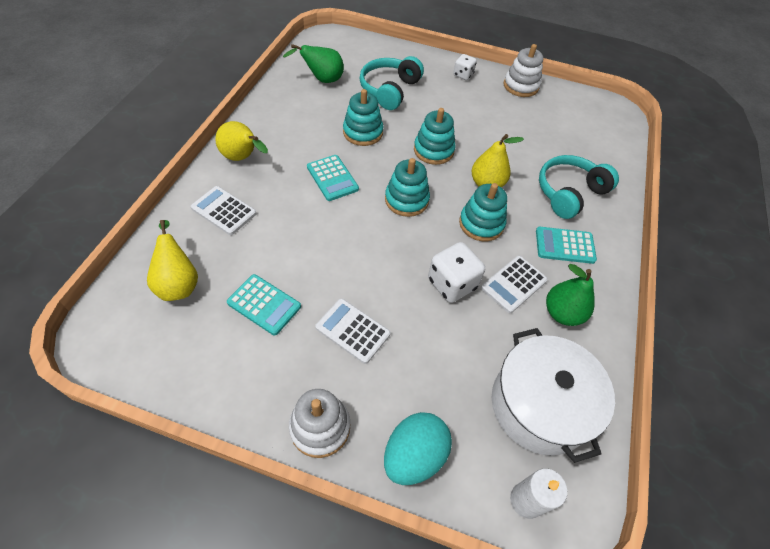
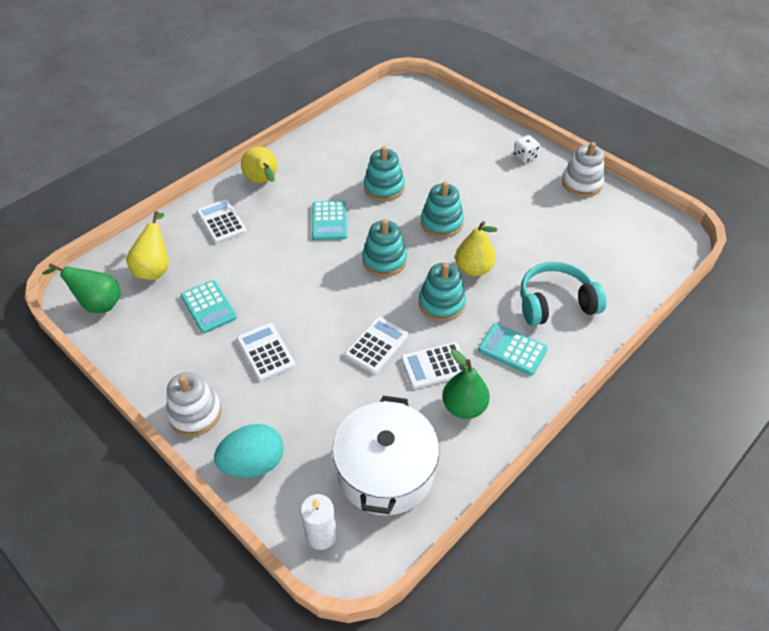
camera: 30 degrees right, 5 degrees down
(322, 80) = (377, 128): green pear -> green pear (98, 304)
(389, 90) = (437, 153): turquoise headphones -> none
(452, 284) = (376, 345): white dice -> white calculator

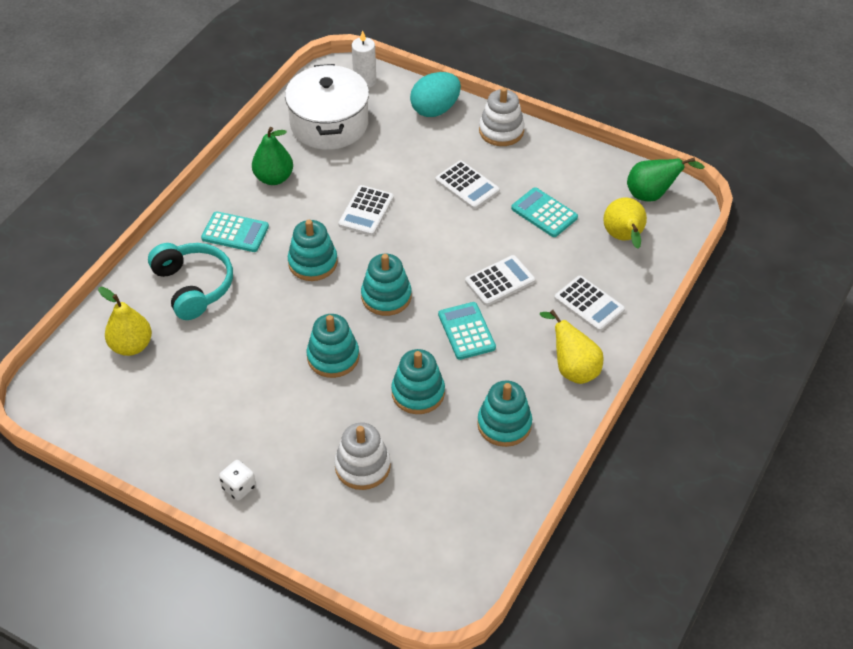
camera: 165 degrees right, 0 degrees up
(331, 158) = (504, 424): none -> turquoise stacking toy
(435, 366) = (307, 204): white calculator -> white calculator (500, 281)
(473, 269) = (285, 307): yellow pear -> yellow pear (131, 346)
(555, 303) = (193, 286): turquoise headphones -> turquoise headphones turned 90 degrees counterclockwise
(582, 183) = (159, 456): white stacking toy -> white stacking toy (362, 466)

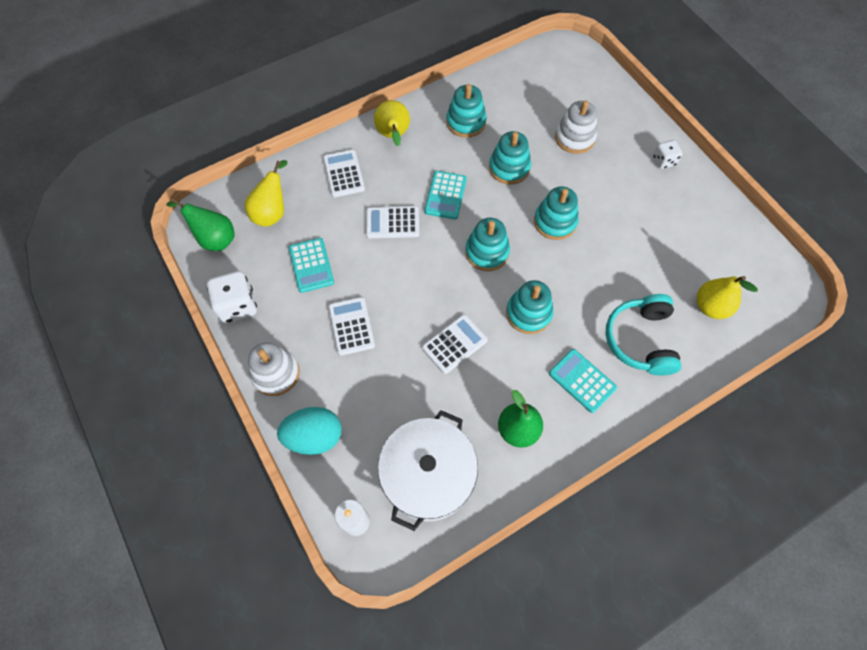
camera: 150 degrees left, 15 degrees up
(578, 158) = (237, 305): none -> white dice

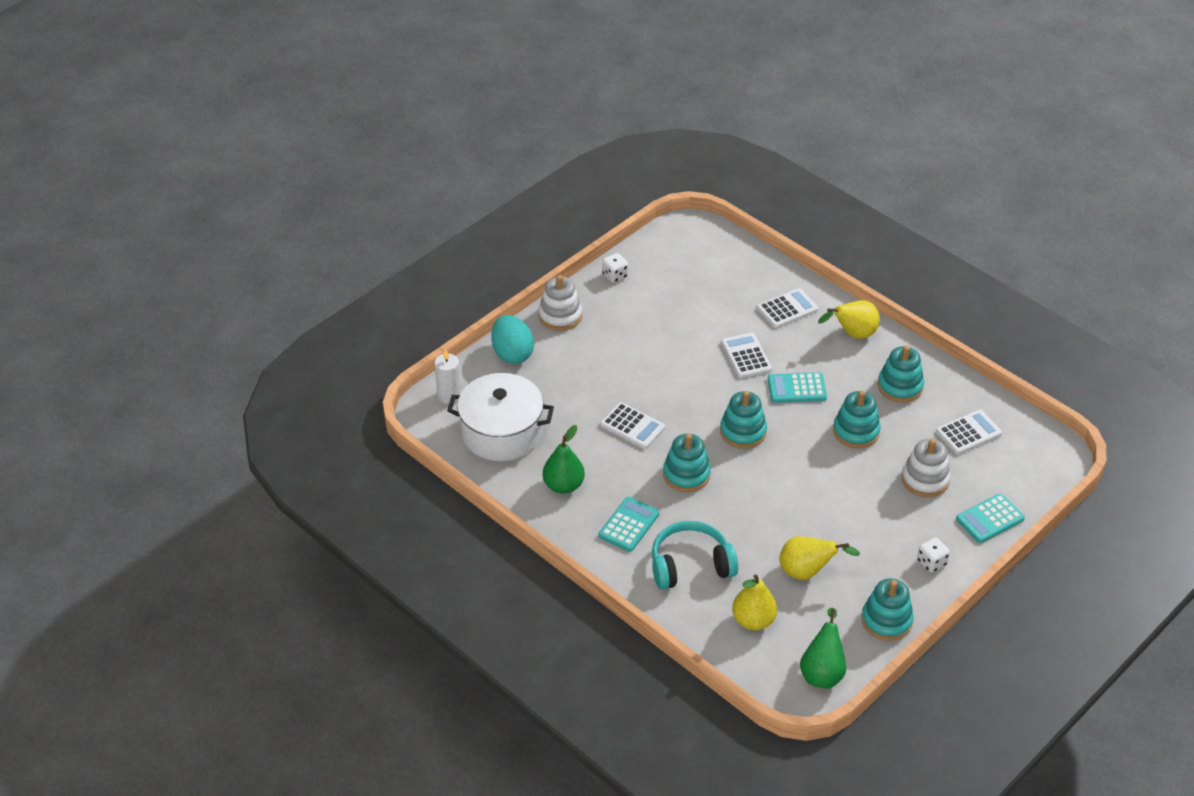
camera: 75 degrees right, 20 degrees down
(214, 239) = (675, 242): green pear -> green pear (822, 672)
(237, 305) = (615, 275): white dice -> white dice, size x0.60
(272, 212) = (720, 271): yellow pear -> yellow pear (807, 572)
(311, 265) = (674, 312): turquoise calculator -> turquoise calculator (990, 519)
(351, 326) = (623, 353): white calculator -> white calculator (968, 433)
(555, 222) = (803, 479): turquoise stacking toy -> turquoise stacking toy (886, 620)

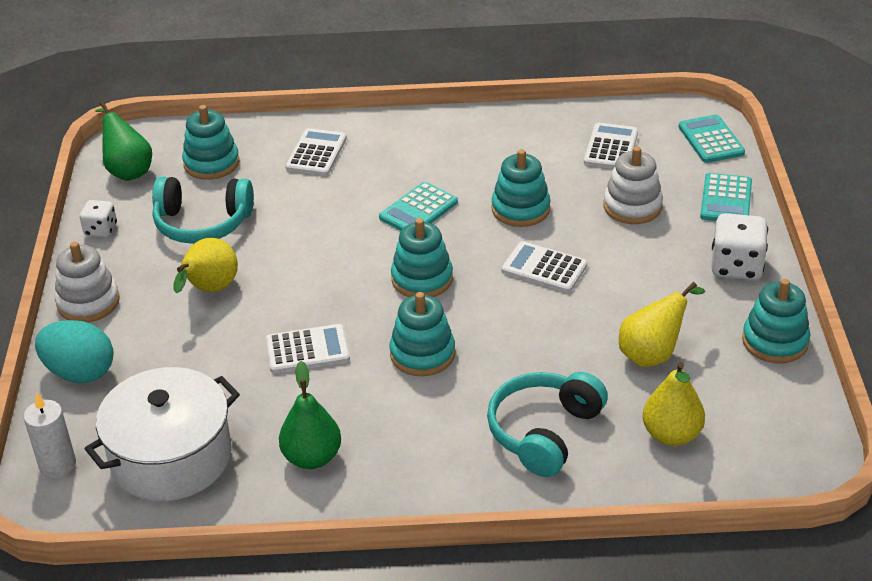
camera: 45 degrees left, 5 degrees down
(629, 525) = (432, 442): turquoise calculator -> turquoise calculator (711, 140)
(670, 310) = (202, 223): none -> turquoise headphones
(746, 356) = (333, 215): white calculator -> white calculator (544, 268)
(822, 672) = (793, 429): green pear -> green pear (127, 170)
(852, 334) = (404, 136): yellow pear -> yellow pear (209, 290)
(900, 386) = (504, 150): turquoise stacking toy -> turquoise stacking toy (211, 163)
(931, 562) = (736, 266): white dice -> white dice, size x1.68

